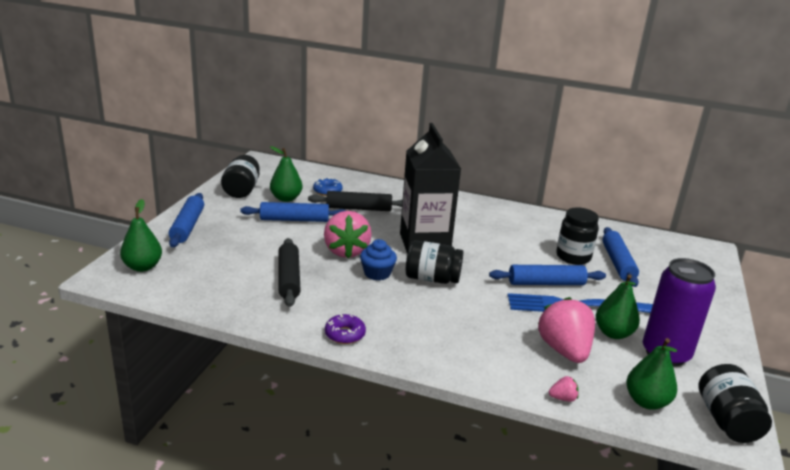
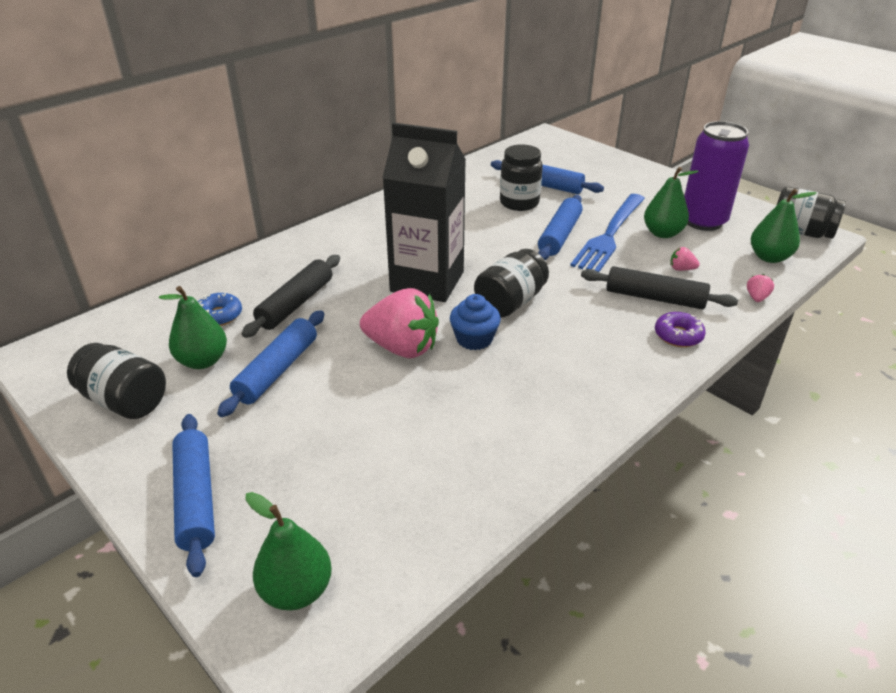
camera: 60 degrees left, 10 degrees up
(187, 226) = (196, 498): blue rolling pin -> blue rolling pin turned 45 degrees clockwise
(289, 278) = (441, 420): black rolling pin -> black rolling pin (655, 298)
(345, 334) = (599, 406): purple donut -> purple donut (678, 335)
(564, 350) = (681, 269): pink strawberry -> pink strawberry, size x0.41

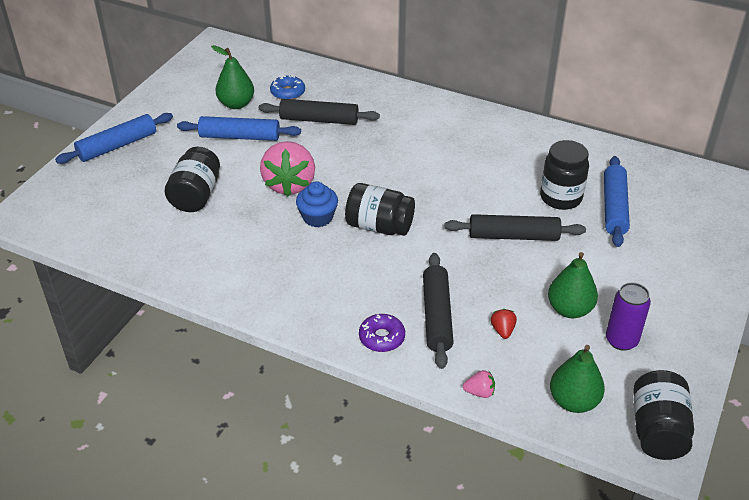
camera: 70 degrees right, 5 degrees up
(125, 401) = (187, 91): black jar -> black jar (196, 195)
(296, 590) = (62, 203): green pear -> none
(427, 281) = (384, 174): black carton -> none
(559, 235) = (513, 236): blue rolling pin -> black rolling pin
(610, 234) = (540, 270): blue fork -> none
(681, 269) = (502, 330): pink strawberry -> red strawberry
(703, 221) = (621, 340): purple can -> purple can, size x0.60

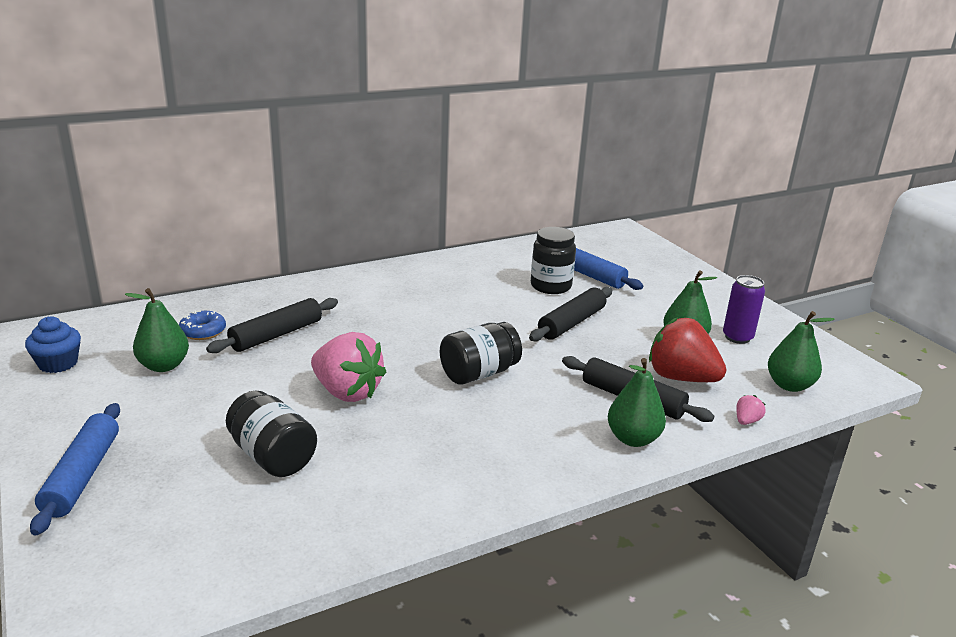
camera: 55 degrees left, 15 degrees down
(240, 137) = (222, 387): blue rolling pin -> none
(317, 217) = (421, 398): blue cupcake -> blue cupcake (58, 363)
(382, 338) = (633, 439): purple donut -> green pear
(502, 330) = (681, 378): red strawberry -> red strawberry, size x2.45
(657, 430) = (844, 367): black jar -> none

